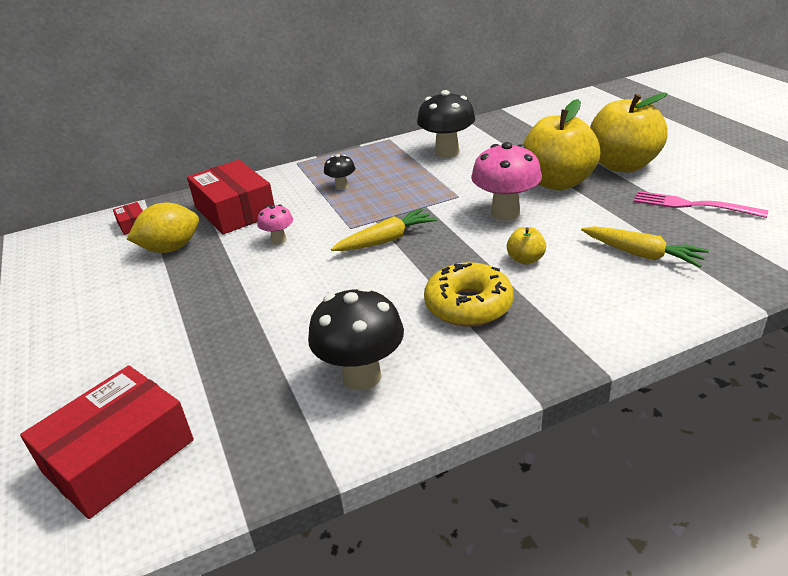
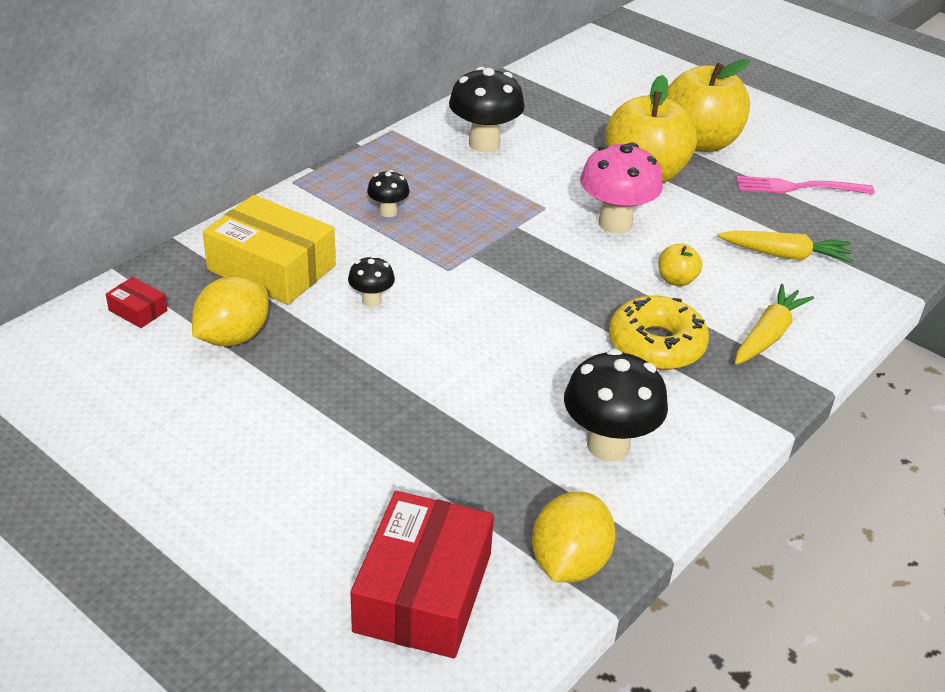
camera: 30 degrees left, 5 degrees up
(235, 211) = (271, 268): red box -> yellow box
(247, 466) = (569, 563): none -> yellow lemon
(279, 240) = (371, 301): pink mushroom -> black mushroom
(386, 240) = (505, 280): yellow carrot -> yellow carrot (768, 335)

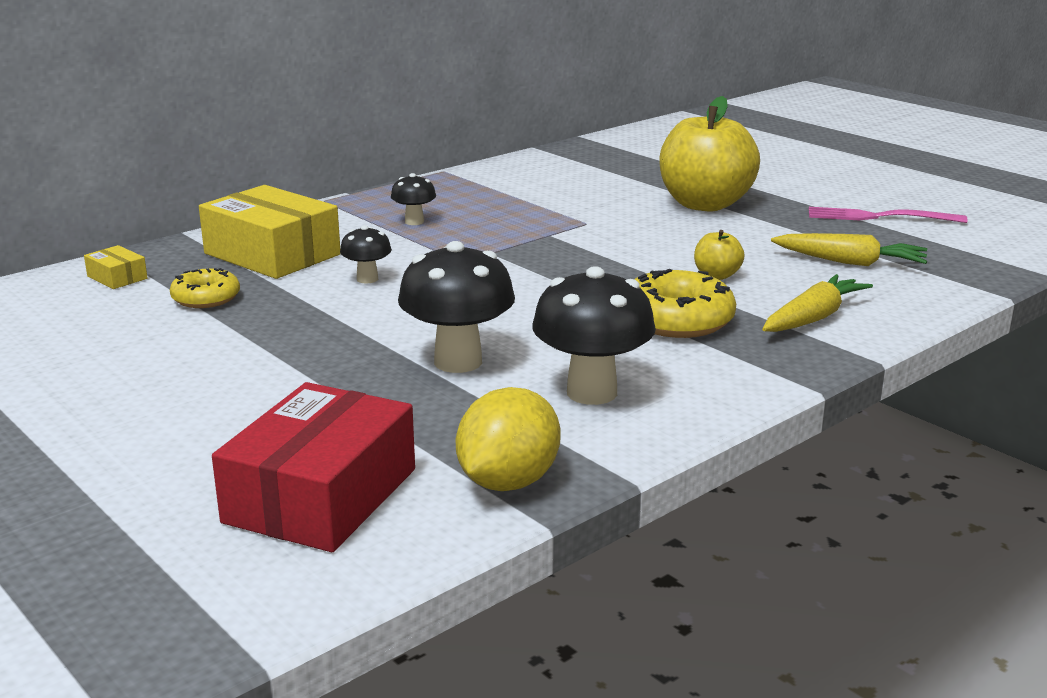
camera: 10 degrees right, 15 degrees down
(138, 310) = (117, 277): red box -> yellow box
(233, 337) = (206, 298): yellow lemon -> yellow donut
(484, 144) = (537, 181): black mushroom -> black mushroom (458, 362)
(615, 223) = (660, 235): pink mushroom -> none
(699, 142) = (774, 185): yellow apple -> none

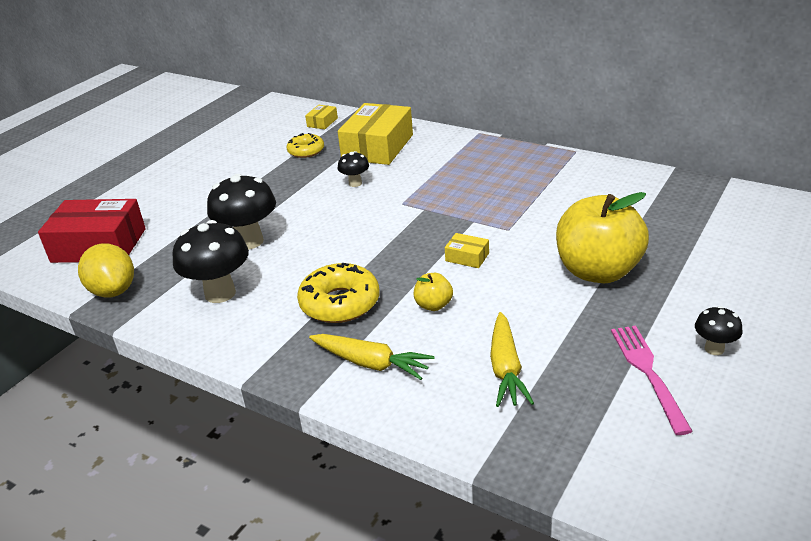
camera: 75 degrees right, 10 degrees up
(414, 222) = (462, 170): black mushroom -> black mushroom (714, 349)
(508, 482) = (113, 291): yellow lemon -> yellow lemon turned 45 degrees clockwise
(628, 248) = (467, 257): none -> yellow box

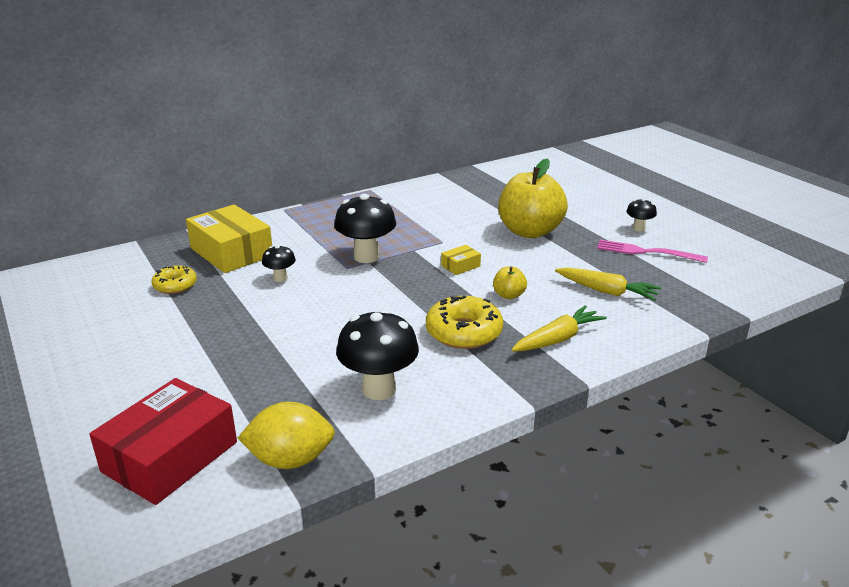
camera: 65 degrees left, 5 degrees down
(249, 241) = (305, 354): black mushroom -> black mushroom (366, 257)
(322, 122) = (130, 263): yellow box -> none

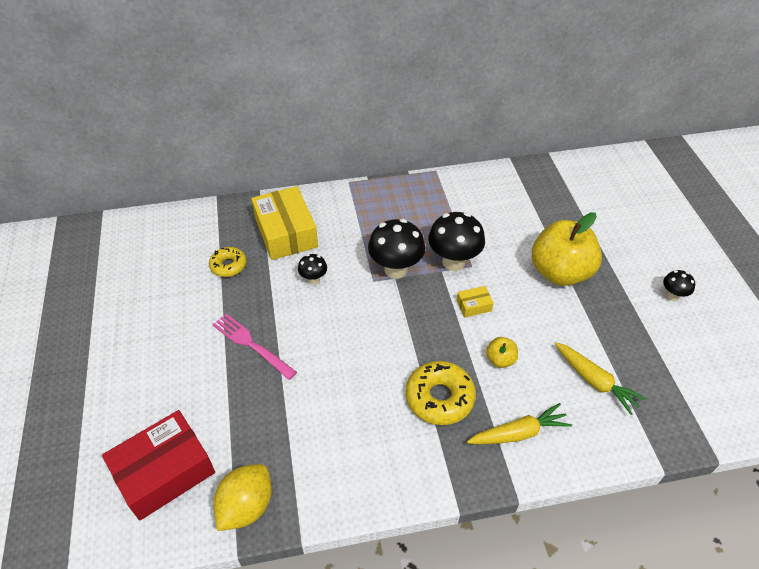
camera: 20 degrees right, 20 degrees up
(290, 460) = (246, 506): yellow lemon -> yellow lemon turned 75 degrees counterclockwise
(379, 389) = (341, 448): black mushroom -> black mushroom (453, 262)
(646, 252) = (662, 334): pink fork -> pink fork (251, 345)

